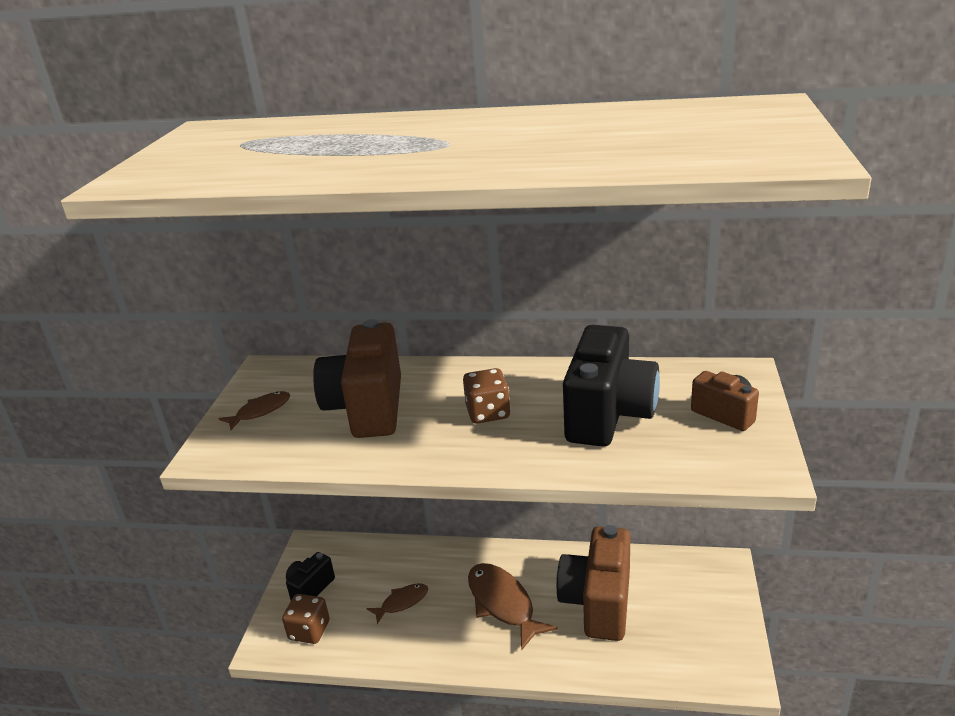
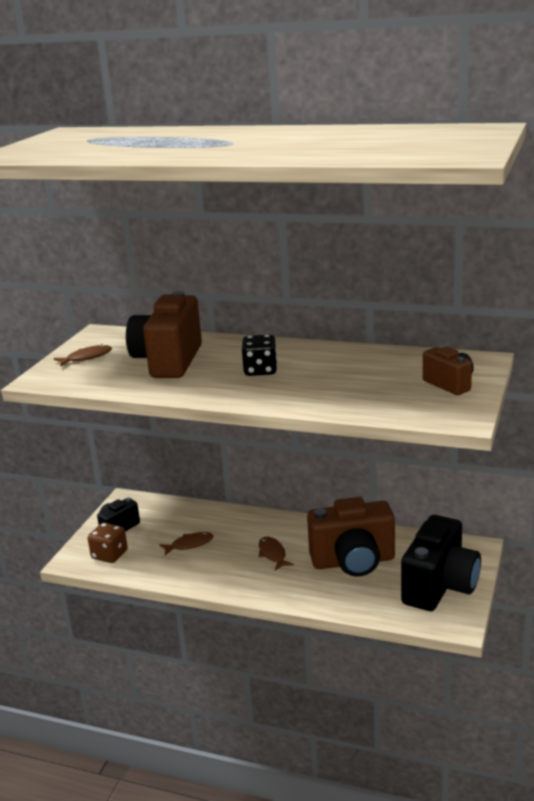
camera: 10 degrees right, 5 degrees down
(488, 413) = (260, 370): brown dice -> black dice
(503, 604) = (273, 554): brown fish -> brown fish, size x0.56
(598, 603) = (353, 562): brown camera -> brown camera turned 120 degrees counterclockwise
(608, 415) = (355, 378): black camera -> black camera (440, 587)

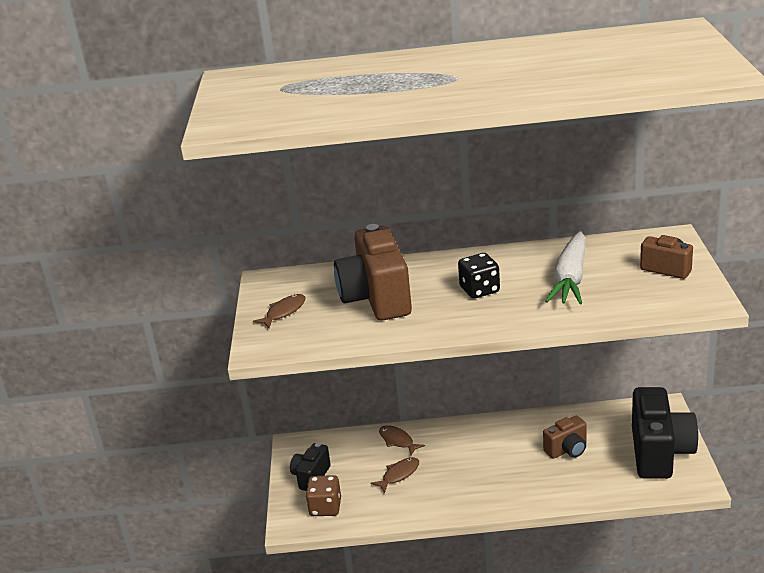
camera: 20 degrees left, 5 degrees up
(273, 554) = (487, 462): brown fish -> brown fish (398, 441)
(350, 376) = (570, 278): none -> white carrot
(353, 562) = (567, 450): brown camera -> brown camera, size x0.53

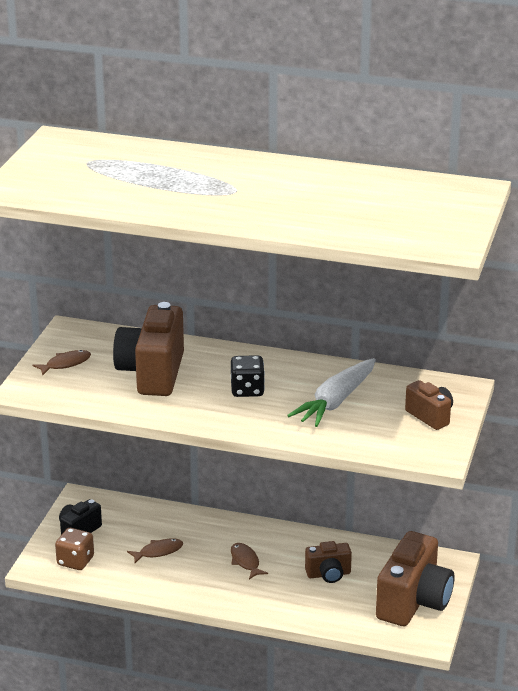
camera: 15 degrees right, 0 degrees up
(398, 441) = (177, 521): brown fish -> brown fish (245, 561)
(659, 453) = (413, 602): black camera -> brown camera

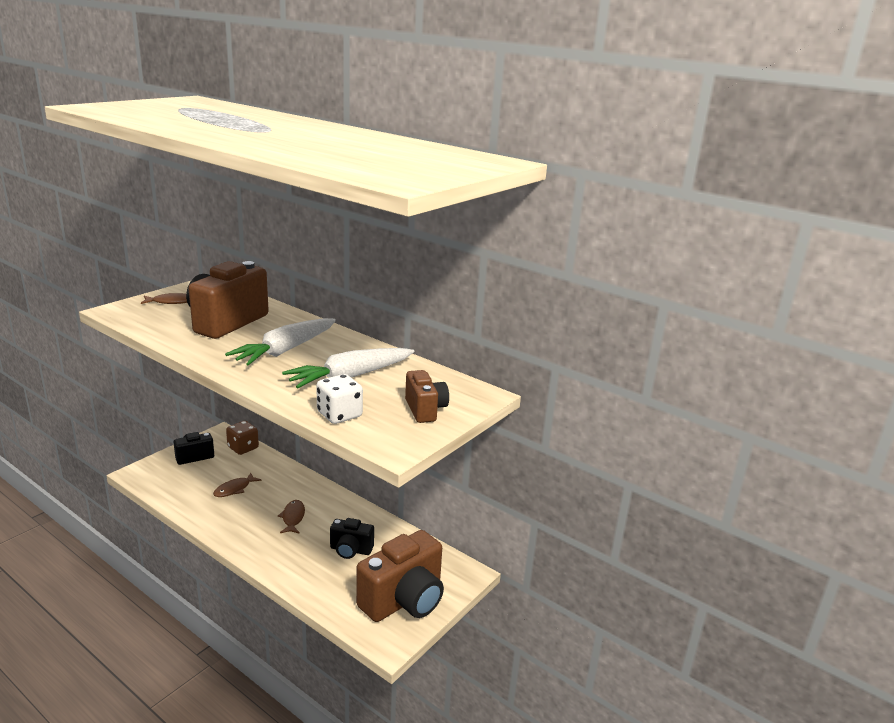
camera: 20 degrees right, 5 degrees down
(75, 561) = (167, 477): brown dice -> brown dice (243, 448)
(158, 552) = (234, 489): brown fish -> brown fish turned 135 degrees clockwise
(247, 390) = (285, 350): black dice -> white carrot
(328, 574) = (350, 550): brown camera -> black camera
(366, 441) = (339, 415): none -> white dice

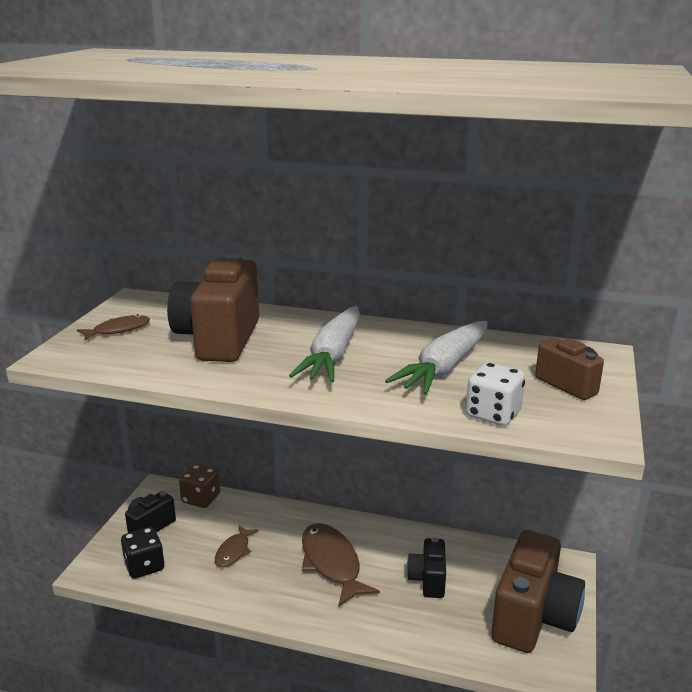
camera: 20 degrees left, 0 degrees up
(169, 481) = (144, 566): none -> black dice
(293, 518) = (332, 563): brown fish -> brown fish, size x1.79
(350, 550) = (428, 580): black camera -> black camera turned 105 degrees clockwise

